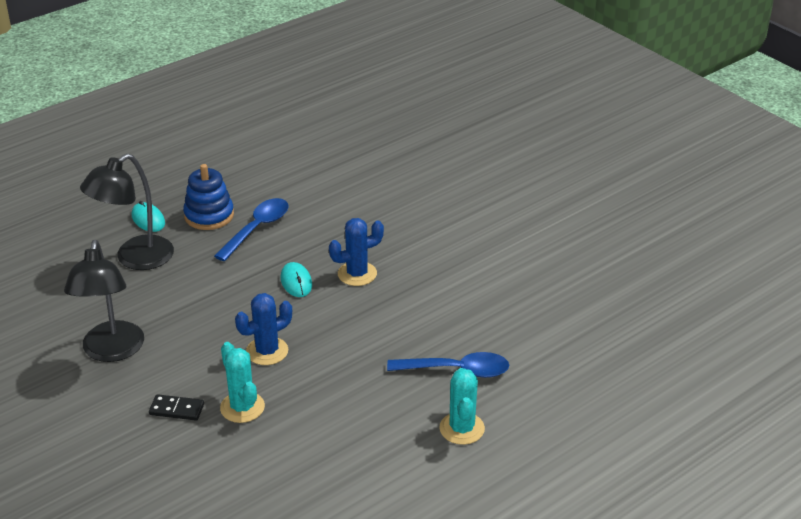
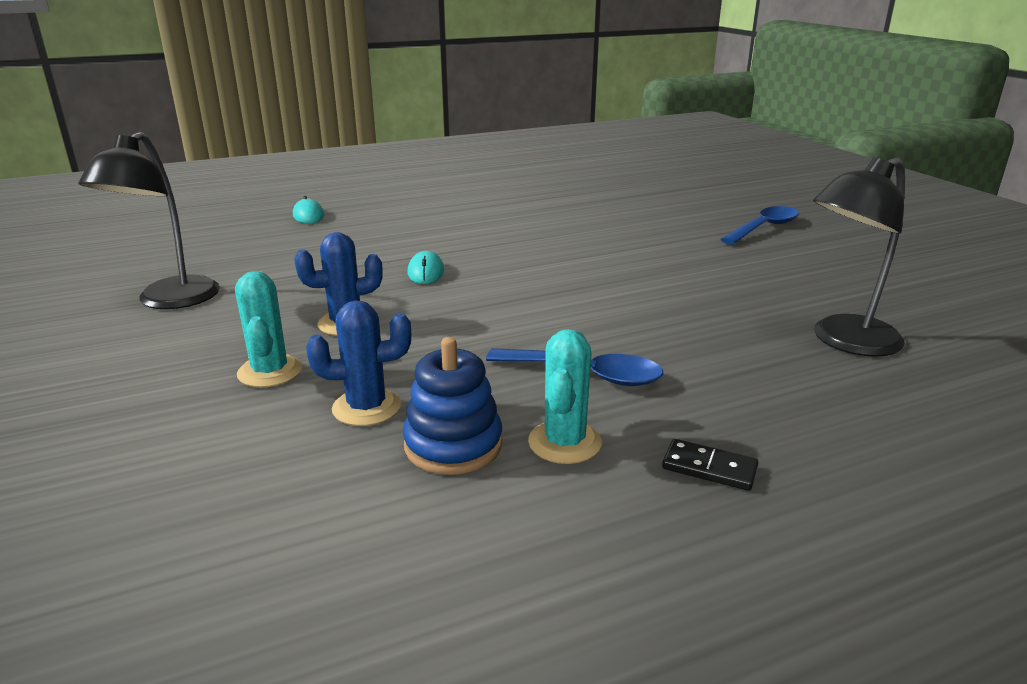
camera: 15 degrees right, 10 degrees down
(135, 259) = (269, 238): black lamp -> black lamp (844, 341)
(176, 409) = (187, 362): black domino -> black domino (709, 468)
(209, 215) = (371, 218): blue stacking toy -> blue stacking toy (453, 445)
(257, 229) = (413, 231): blue spoon -> blue spoon (764, 228)
(357, 274) = (500, 273): blue cactus -> blue cactus (366, 407)

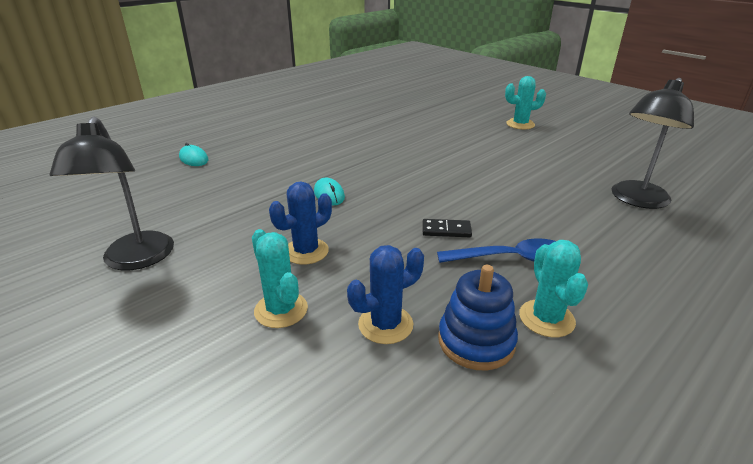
camera: 20 degrees left, 5 degrees up
(709, 468) = (648, 315): black domino -> black domino (446, 230)
(764, 228) = (520, 124): blue spoon -> turquoise cactus

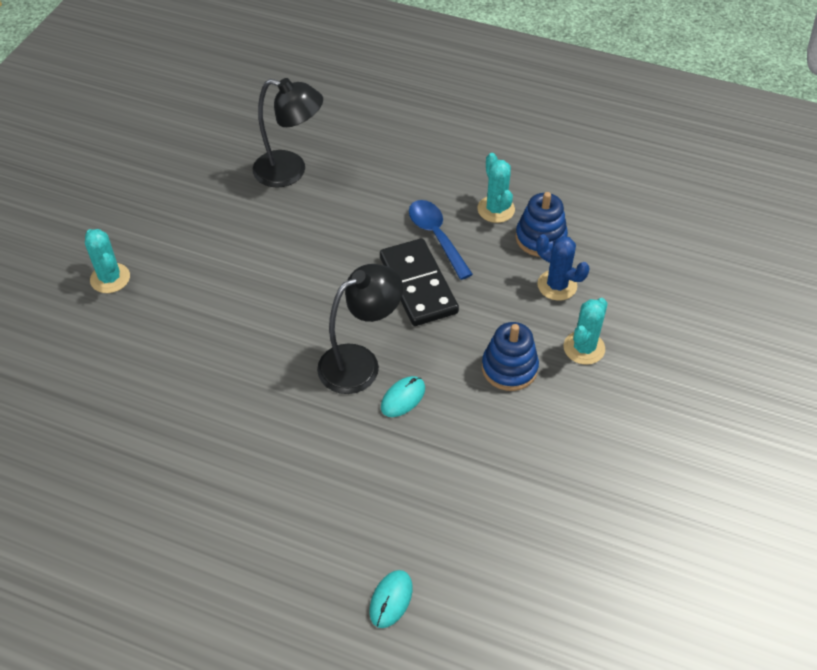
camera: 115 degrees left, 20 degrees up
(135, 260) = (602, 487): black lamp -> black lamp (360, 363)
(306, 251) = (509, 368): blue cactus -> blue stacking toy
(446, 230) = (418, 285): black domino -> black domino, size x2.17
(546, 318) = (496, 209): turquoise cactus -> turquoise cactus turned 75 degrees counterclockwise

